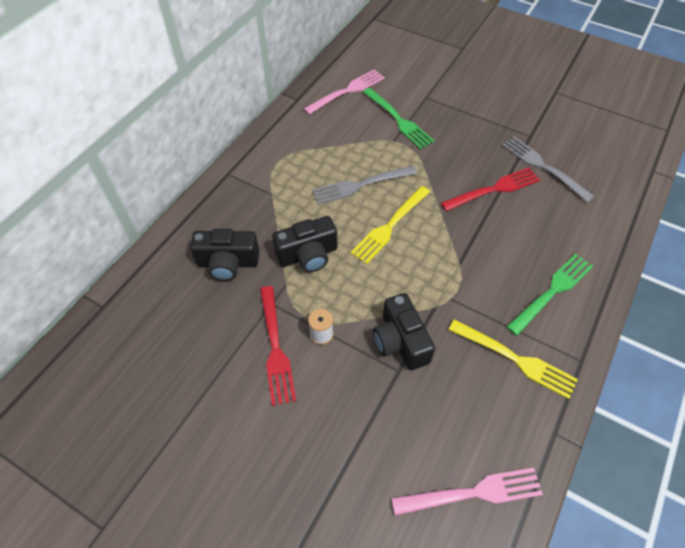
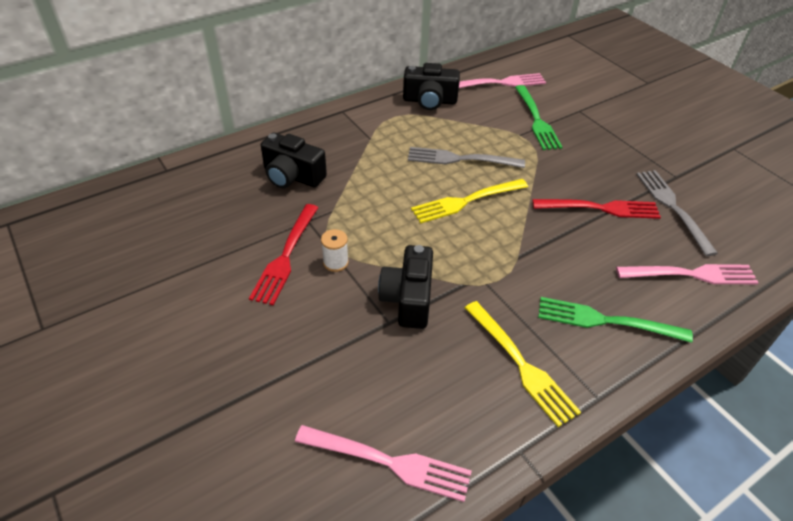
camera: 25 degrees right, 10 degrees down
(308, 255) = (369, 196): black camera -> black camera (429, 101)
(552, 292) = (606, 321): green fork -> green fork turned 150 degrees counterclockwise
(586, 223) = (691, 274): none -> pink fork

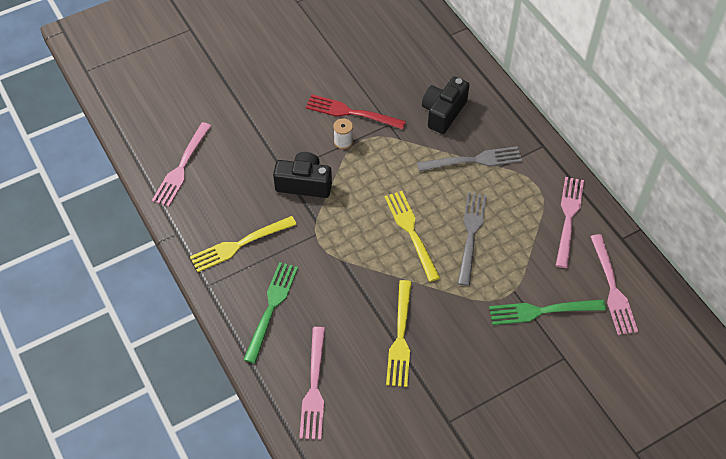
camera: 95 degrees right, 10 degrees up
(429, 101) = (568, 218): black camera -> pink fork
(600, 208) = (400, 337): red fork -> yellow fork
(673, 208) = (400, 401): grey fork -> grey fork (473, 160)

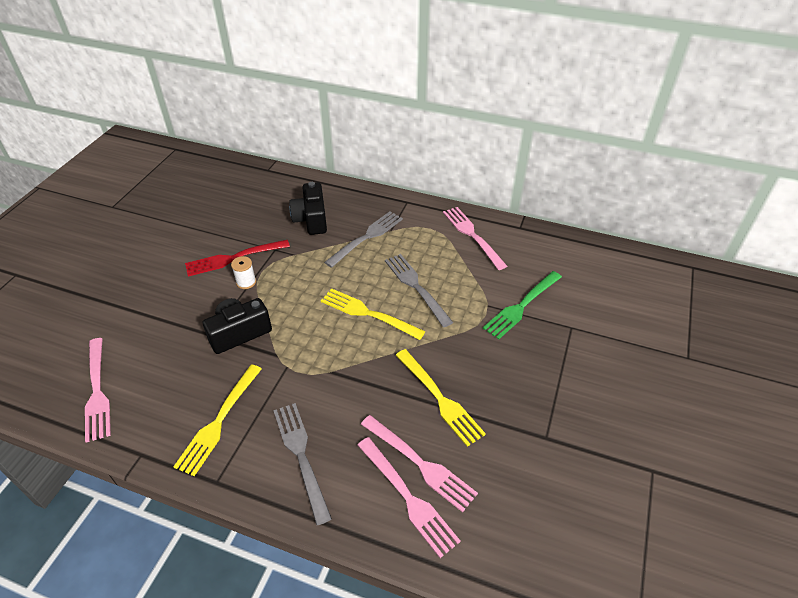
camera: 40 degrees left, 10 degrees down
(271, 308) = (301, 456): green fork -> grey fork
(612, 288) = (549, 261): pink fork -> pink fork (420, 463)

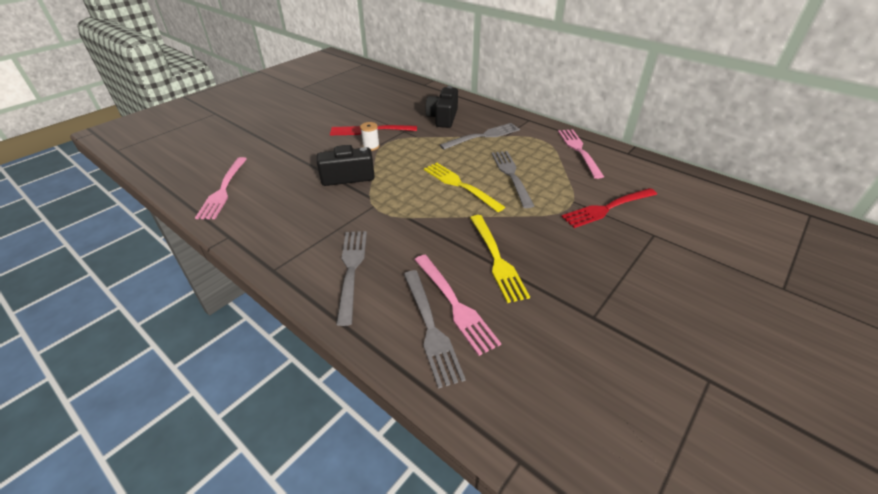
camera: 20 degrees right, 5 degrees down
(219, 421) = (299, 229): yellow fork -> none
(408, 497) = (430, 328): pink fork -> grey fork
(521, 306) = (607, 208): green fork -> red fork

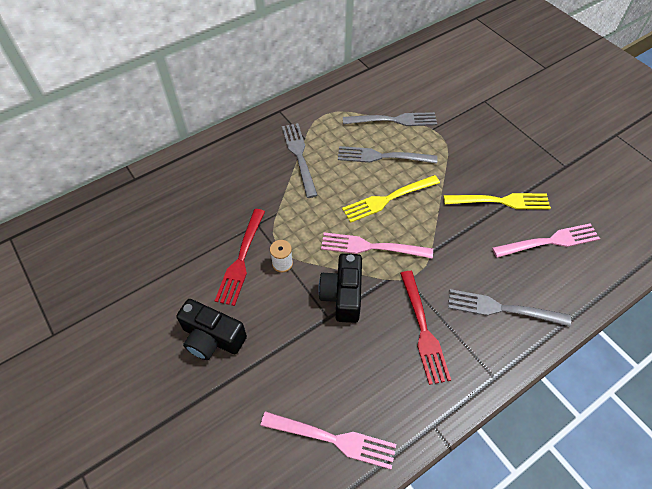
camera: 75 degrees left, 15 degrees up
(430, 328) = (573, 262): grey fork -> grey fork (393, 120)
(443, 118) = (241, 180): black camera -> black camera (212, 338)
(579, 151) = (354, 96): pink fork -> pink fork (371, 247)
(607, 208) = (447, 112): red fork -> red fork (423, 329)

